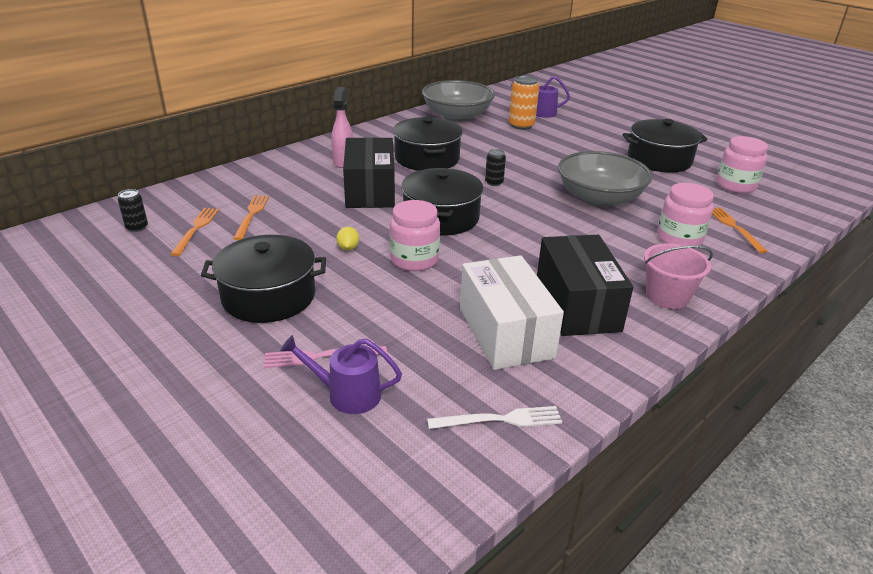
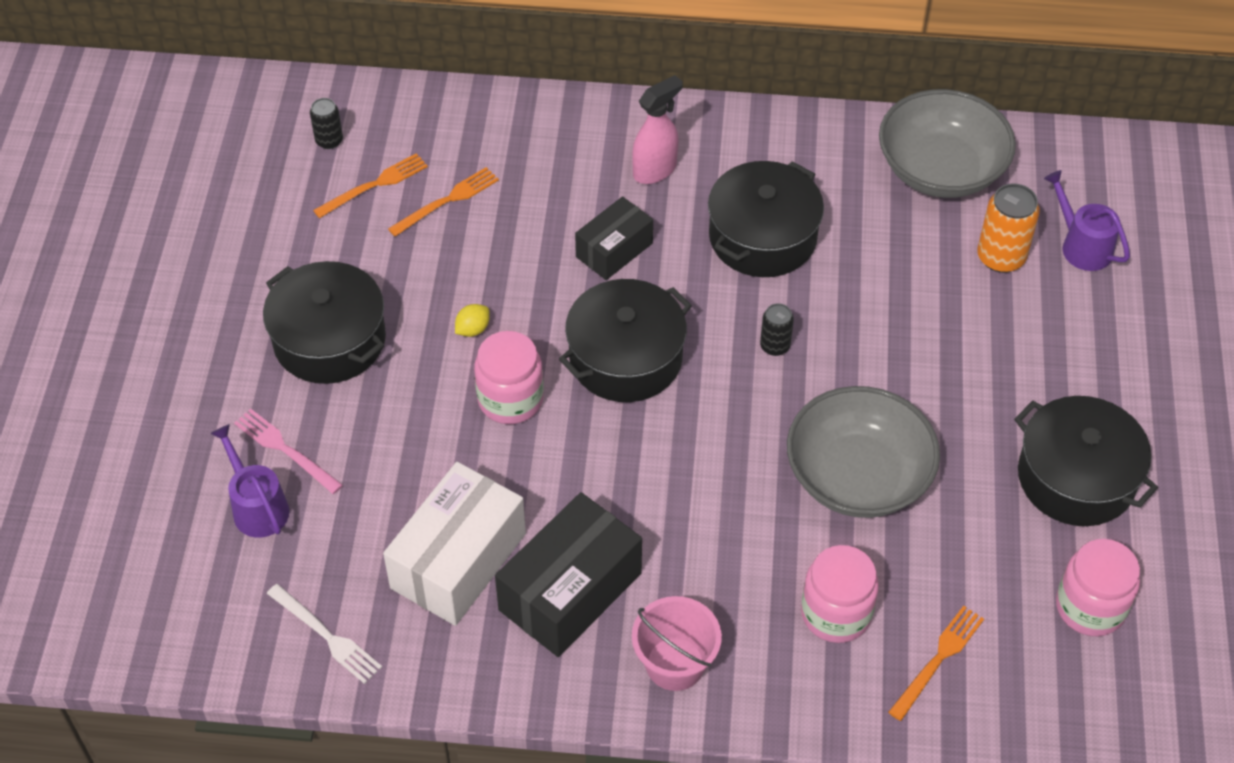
camera: 50 degrees right, 20 degrees up
(370, 190) = (614, 250): black box -> black box, size x0.60

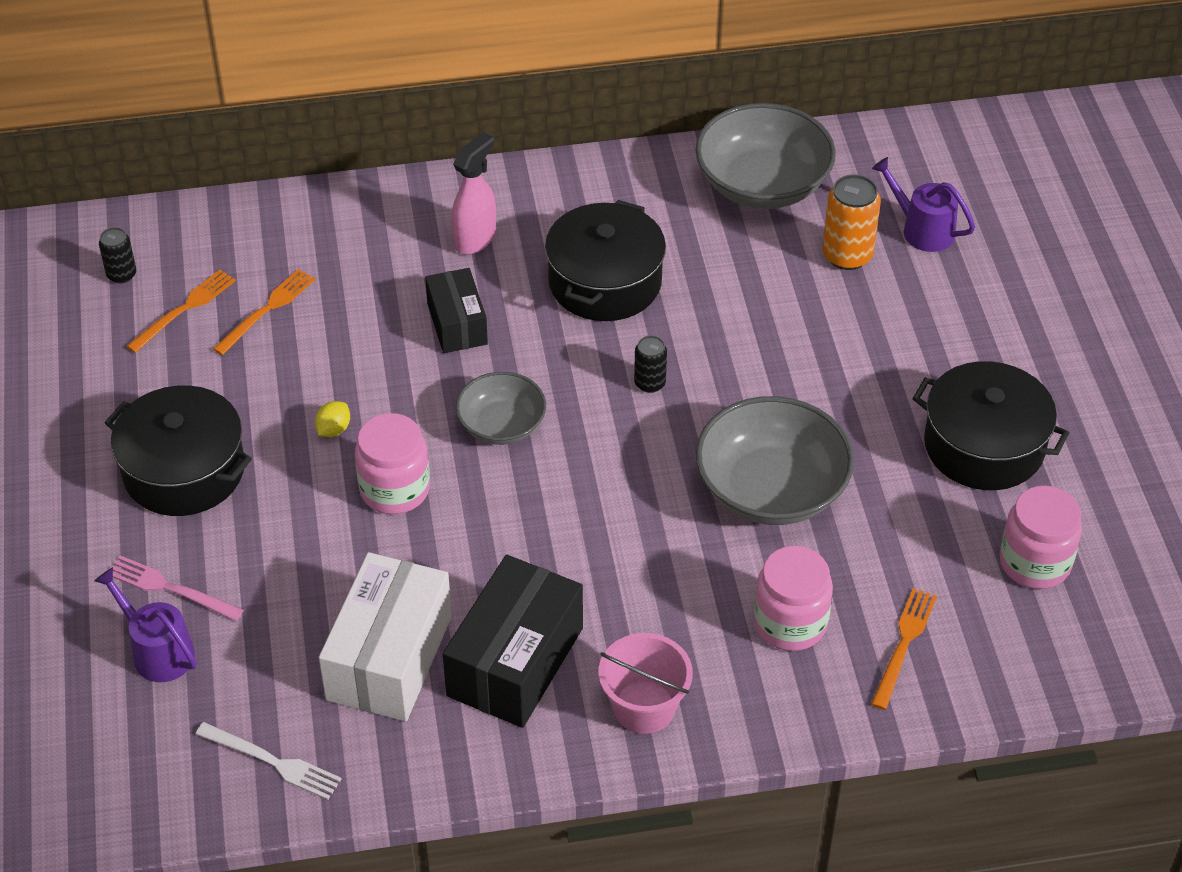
camera: 15 degrees left, 5 degrees down
(614, 250) = (457, 324): black box -> black box turned 45 degrees counterclockwise
(625, 358) = (501, 425): black pot -> grey bowl

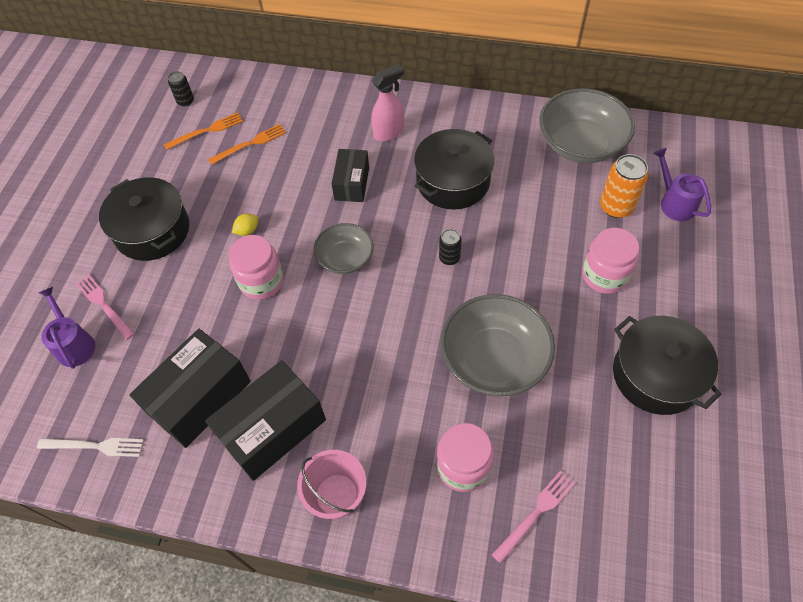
camera: 25 degrees right, 10 degrees up
(272, 762) = (95, 446): white fork -> white fork turned 45 degrees counterclockwise
(389, 657) = (199, 397): white box -> black box
(904, 644) = (535, 513): orange fork -> pink fork
(1035, 562) = (658, 481): pink jar -> pink jar (604, 275)

